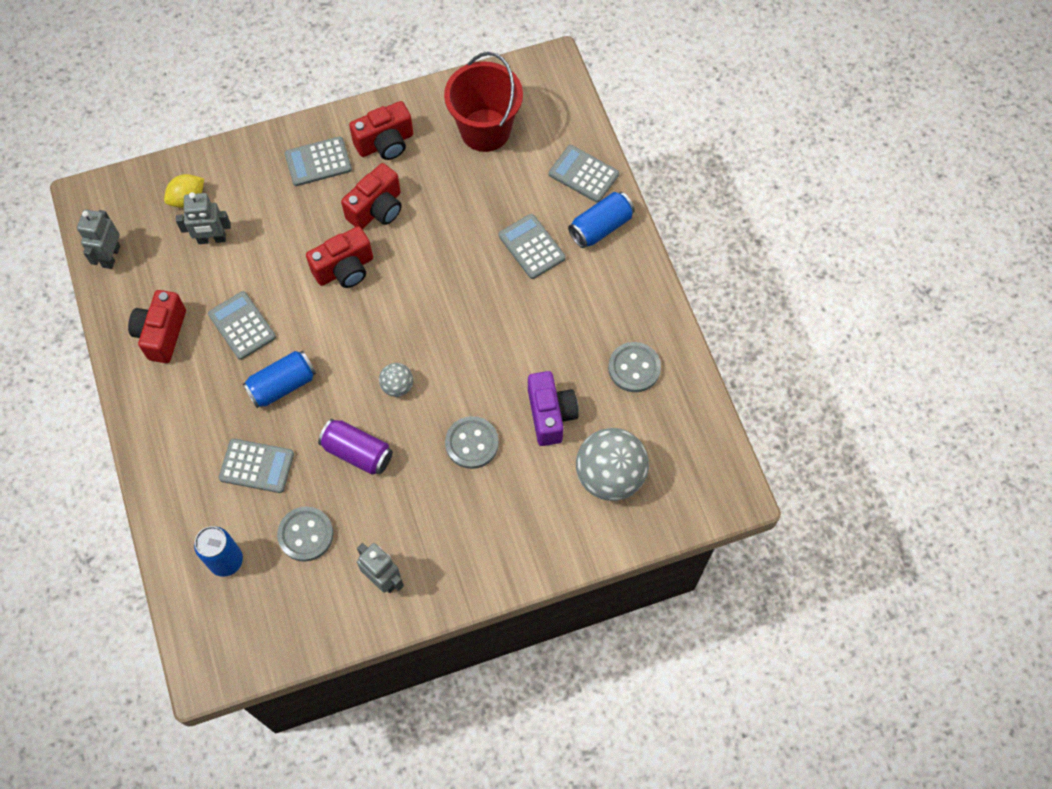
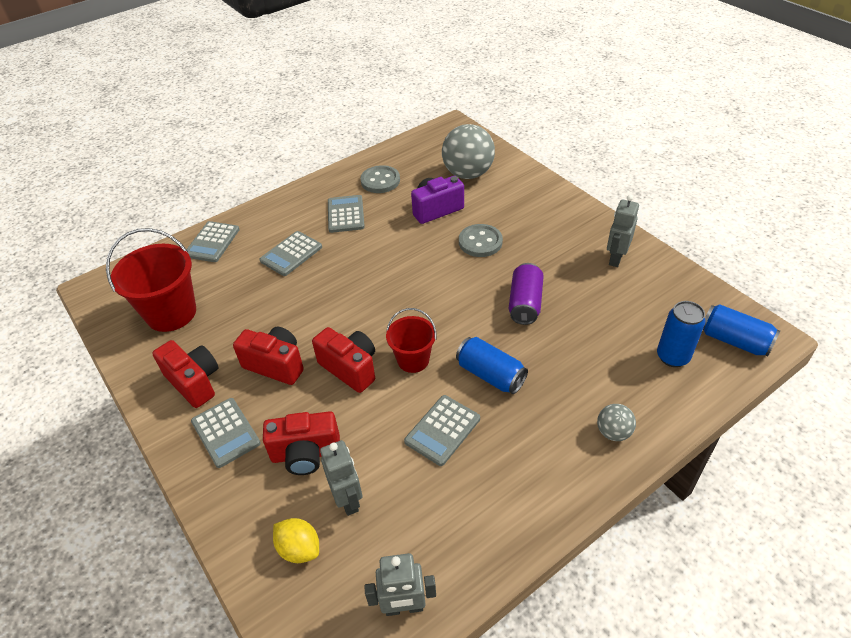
camera: 105 degrees left, 20 degrees down
(162, 334) = (483, 502): red camera -> red camera (306, 454)
(257, 466) = (577, 366): grey calculator -> grey calculator (345, 214)
(305, 534) = (614, 313): grey button -> none
(330, 324) = (413, 360): none -> red bucket
(397, 386) = (453, 297): grey ball -> grey ball (613, 432)
(600, 227) = (263, 222): blue can -> blue can (734, 341)

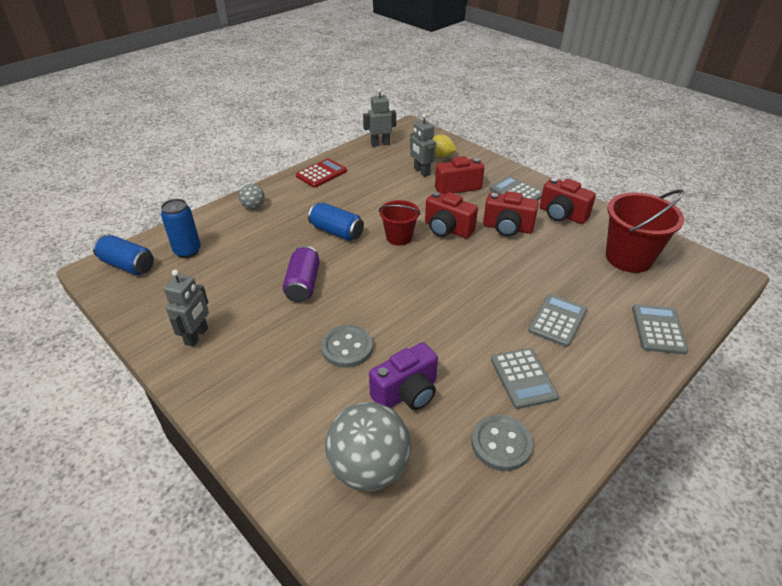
camera: 170 degrees right, 5 degrees down
(442, 430) = (369, 201): grey calculator -> none
(518, 510) = (321, 173): none -> red calculator

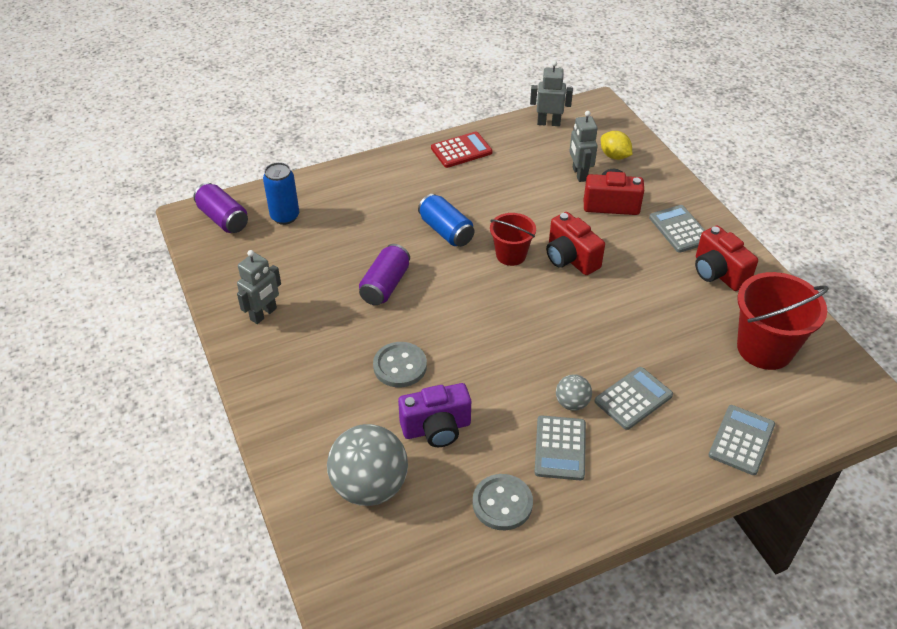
camera: 20 degrees right, 5 degrees up
(128, 265) = (223, 219): blue can -> purple can
(253, 207) = (370, 178): grey ball -> grey ball (572, 403)
(507, 228) = (641, 274): red camera -> none

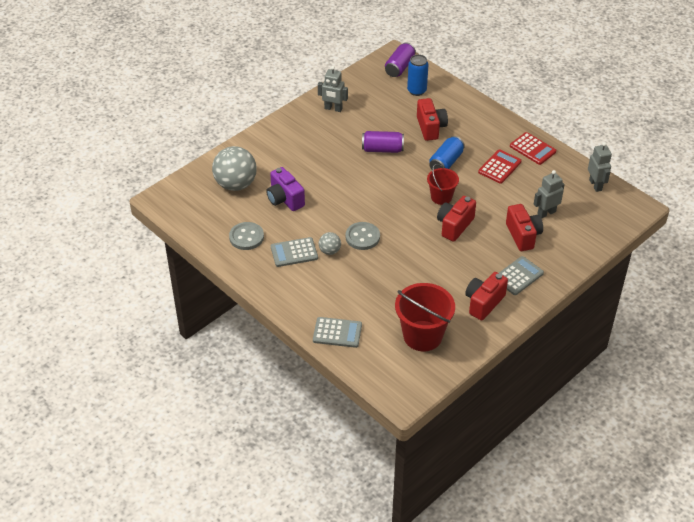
camera: 70 degrees right, 0 degrees up
(369, 225) = (430, 128): none -> red camera
(400, 366) = (322, 173): grey button -> grey button (362, 237)
(479, 187) = (499, 167): none -> red calculator
(614, 156) = (580, 227): yellow lemon -> none
(633, 398) = (346, 277): grey calculator -> none

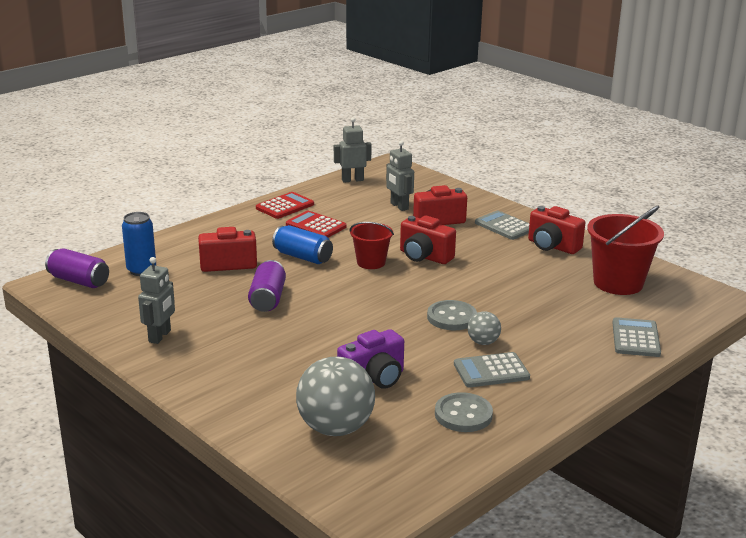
camera: 90 degrees left, 20 degrees down
(294, 252) = (491, 371): grey calculator -> grey calculator turned 90 degrees clockwise

